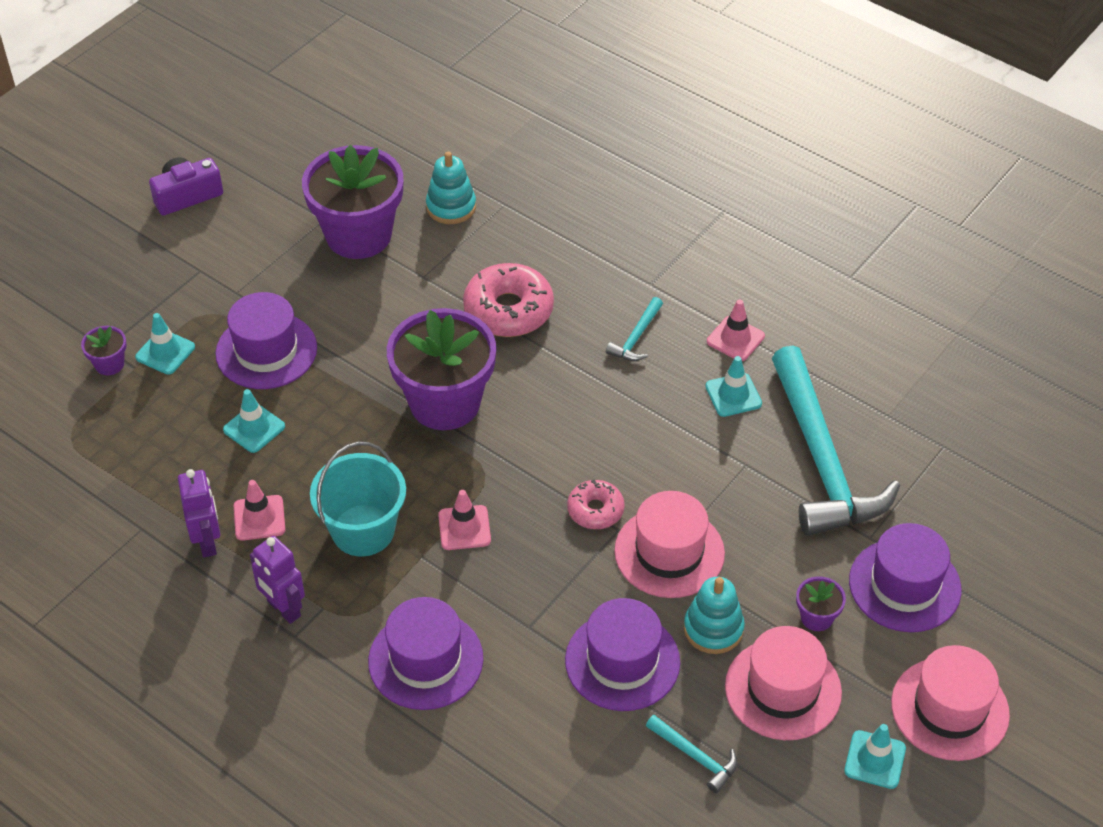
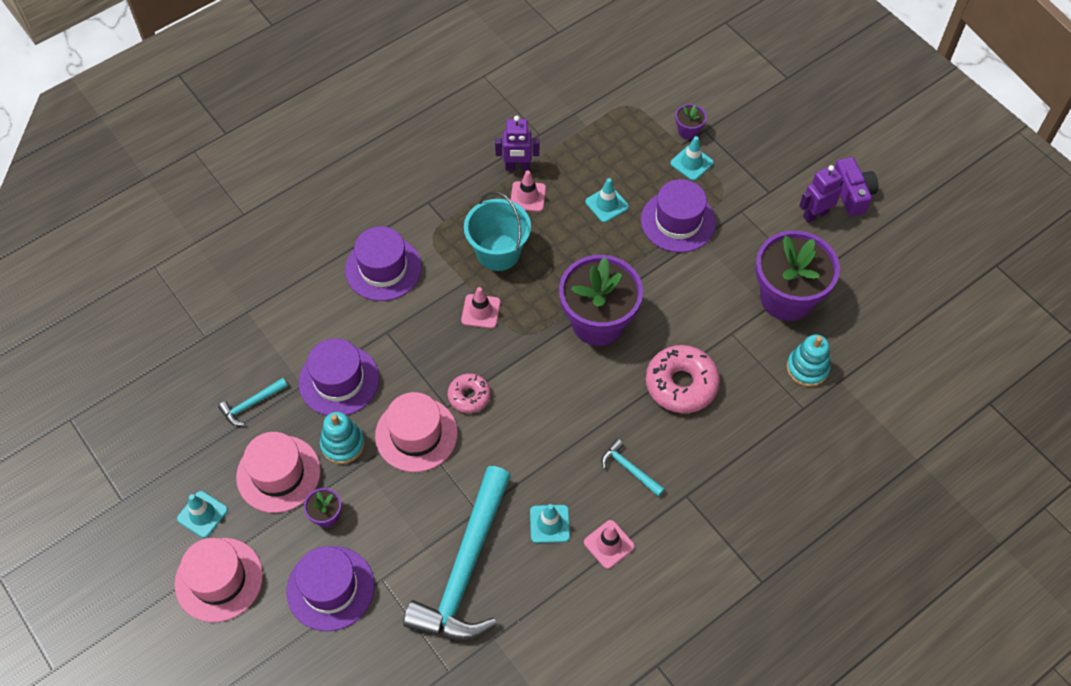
camera: 105 degrees right, 10 degrees up
(283, 609) = (450, 199): purple robot -> purple robot (815, 214)
(821, 460) = (465, 568): turquoise hammer -> turquoise hammer turned 75 degrees counterclockwise

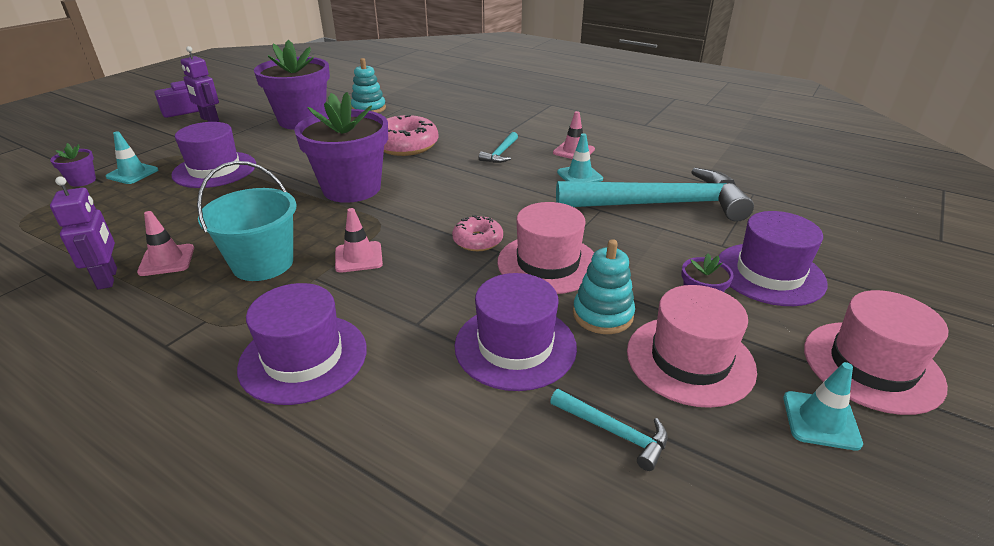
camera: 110 degrees left, 25 degrees down
(607, 204) = (187, 208): turquoise traffic cone -> none

